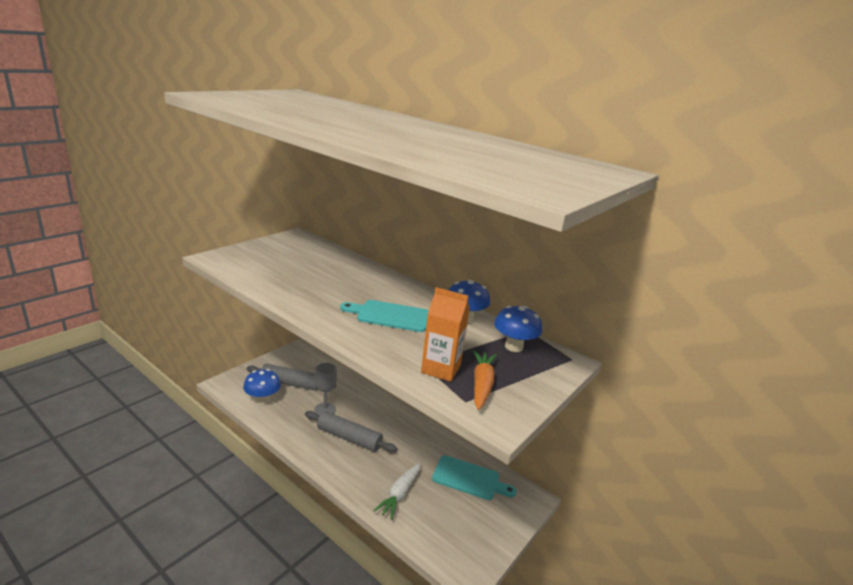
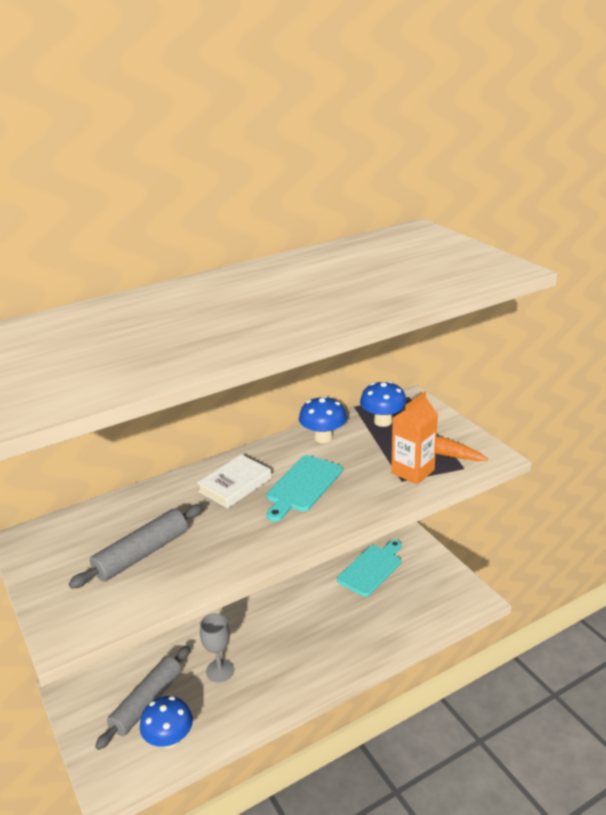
camera: 65 degrees left, 5 degrees up
(349, 438) = (280, 654): grey rolling pin -> grey rolling pin (142, 554)
(378, 289) = (235, 485): none -> white book
(399, 495) = (378, 626): white carrot -> none

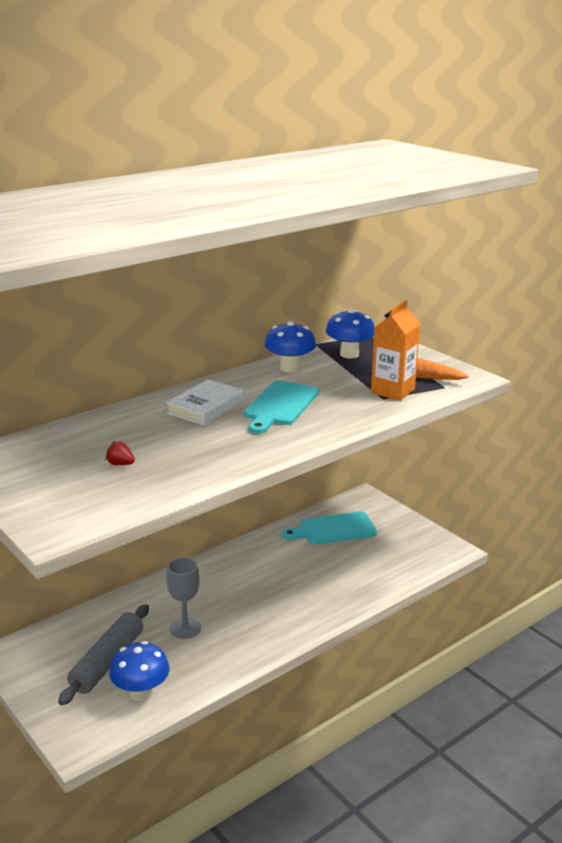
camera: 10 degrees left, 5 degrees down
(142, 554) = (120, 464): grey rolling pin -> red strawberry
(371, 568) = (333, 529): turquoise cutting board -> turquoise cutting board turned 135 degrees counterclockwise

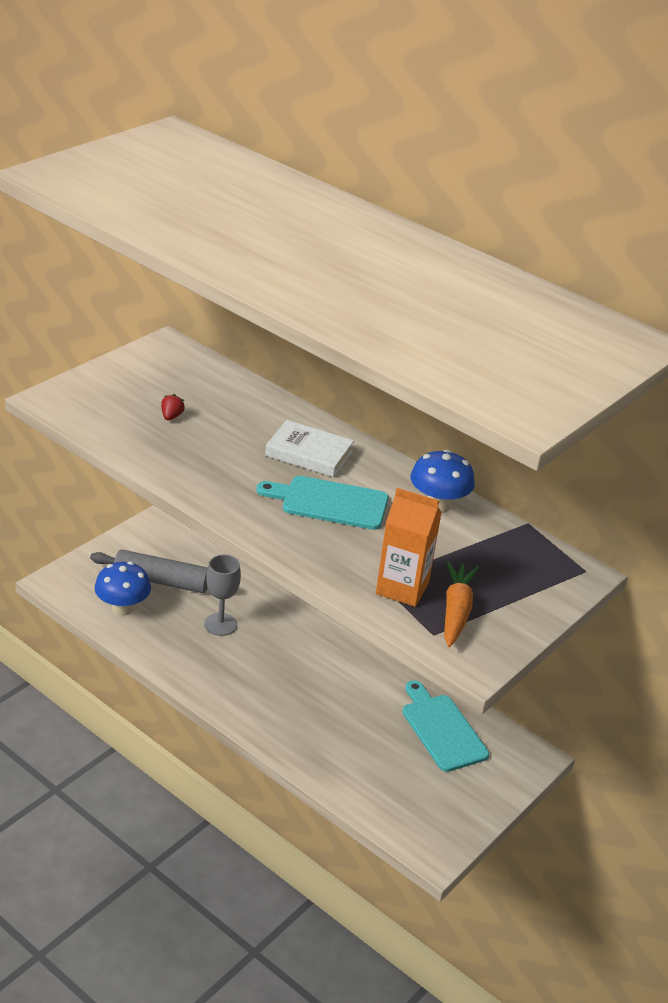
camera: 75 degrees right, 10 degrees up
(349, 354) = (505, 552): blue mushroom -> none

